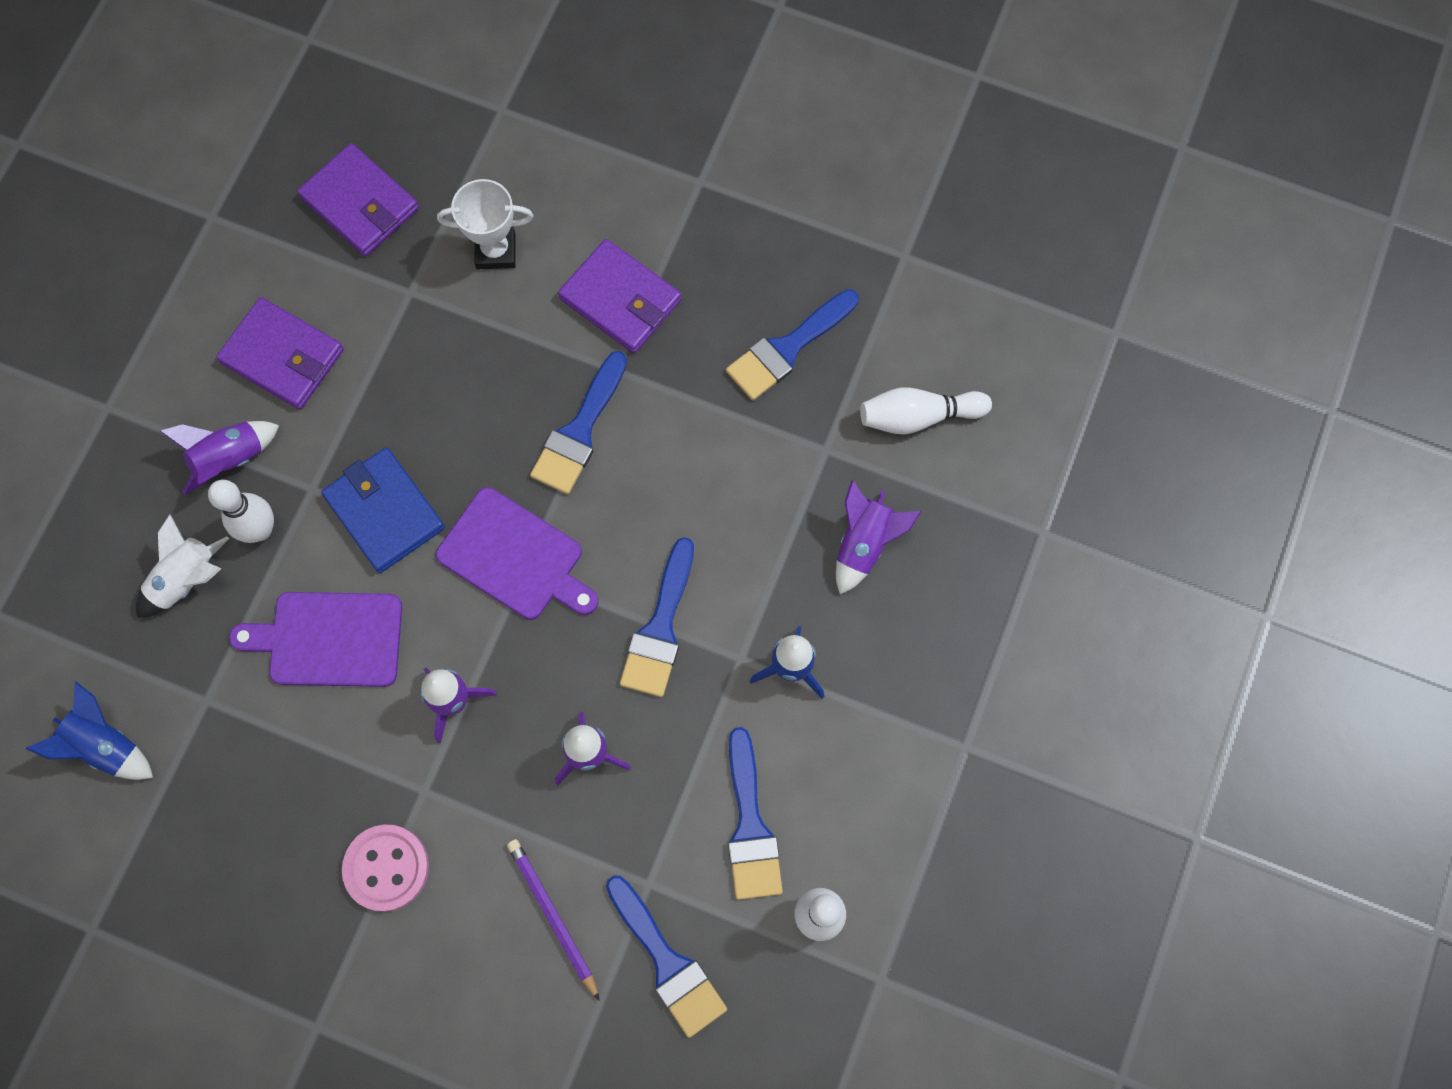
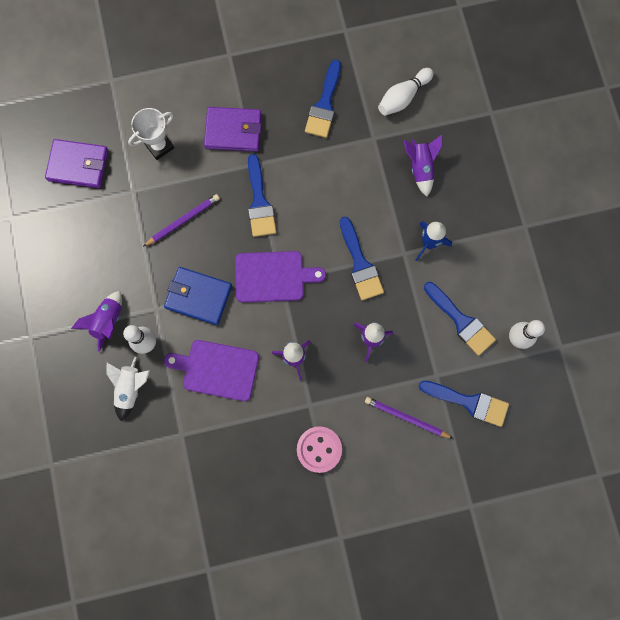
camera: 35 degrees left, 5 degrees up
(106, 745) = (151, 486): blue rocket -> none
(282, 356) = (96, 259): purple wallet -> none
(329, 639) = (217, 369): purple cutting board -> purple cutting board turned 45 degrees clockwise
(447, 384) = (183, 221): none -> purple pencil

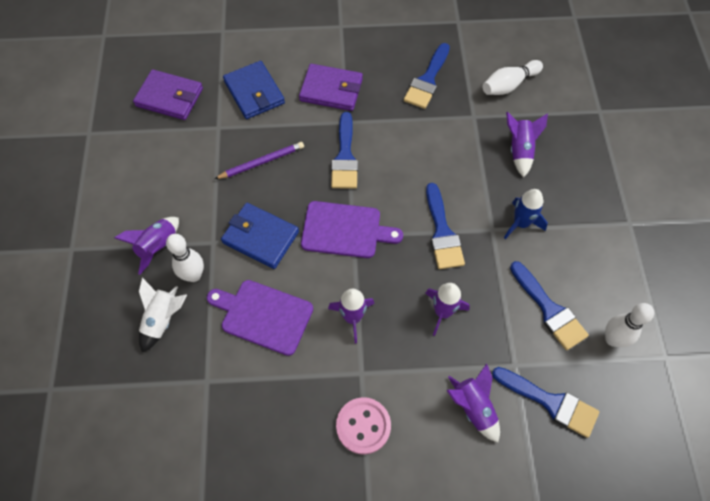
camera: 10 degrees right, 15 degrees down
(159, 146) = (254, 92): white trophy -> blue wallet
(406, 418) = (473, 407): purple pencil -> purple rocket

